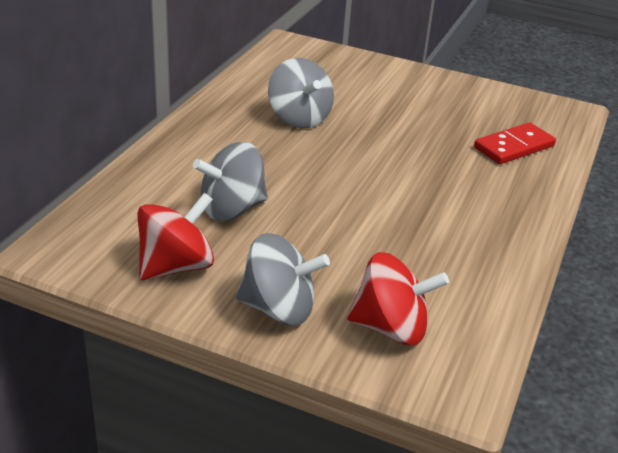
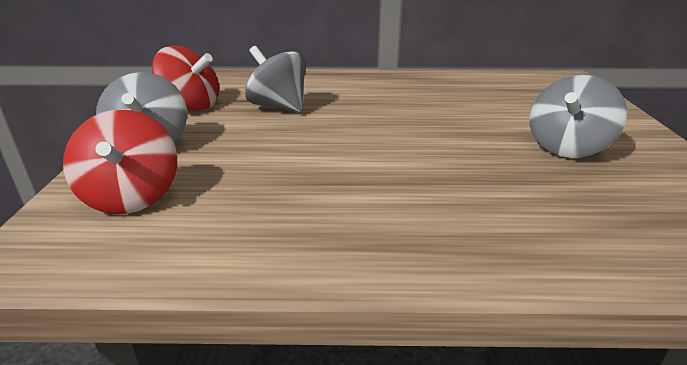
camera: 70 degrees right, 5 degrees down
(299, 118) = (447, 102): grey spinning top -> grey spinning top (567, 147)
(514, 147) = (588, 220): red domino -> none

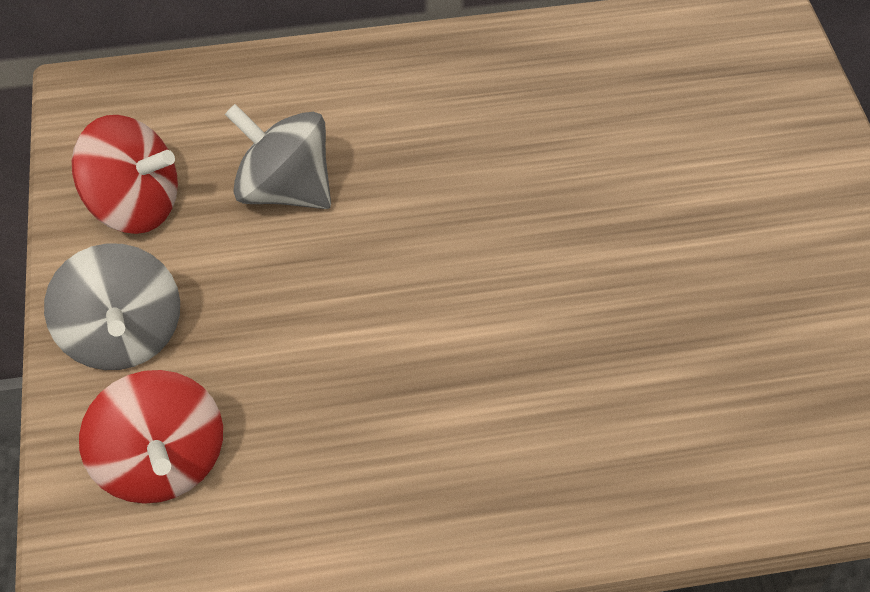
camera: 10 degrees left, 25 degrees up
(567, 147) = (738, 252): grey spinning top -> none

